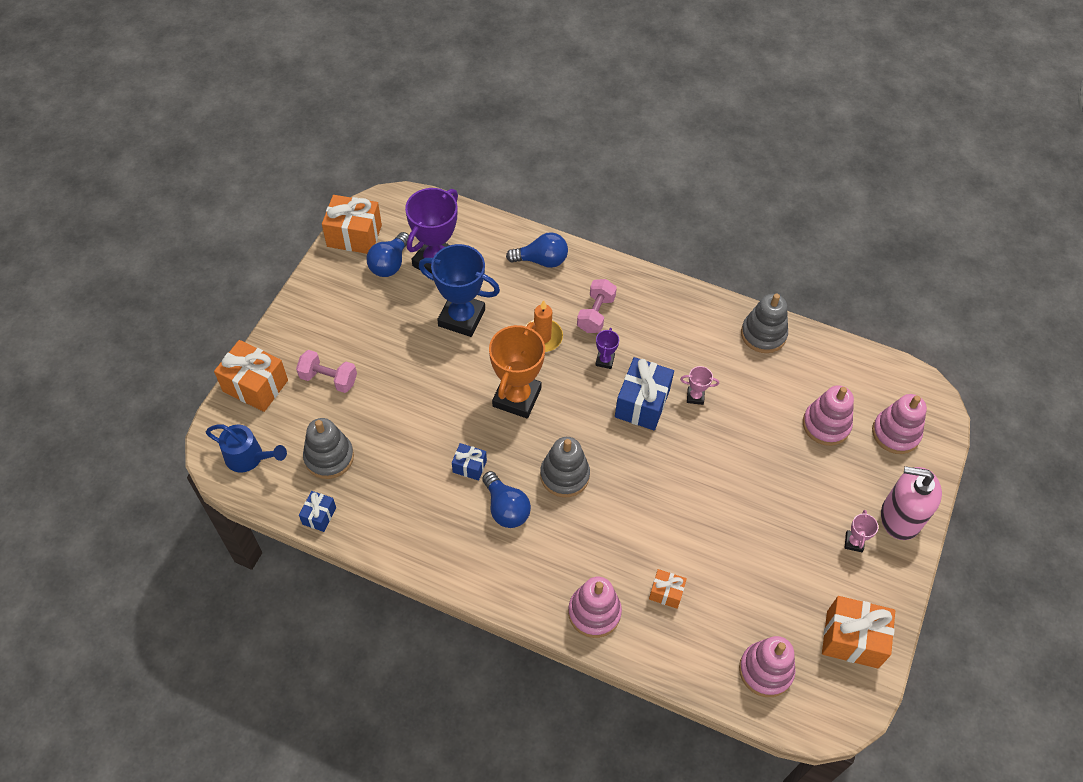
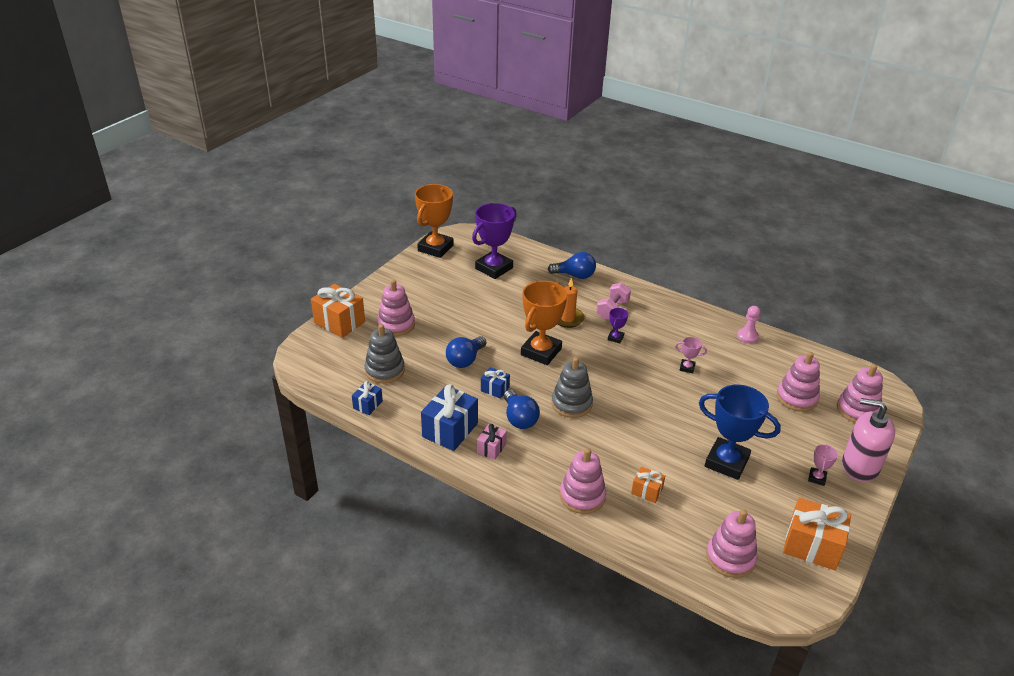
camera: 10 degrees right, 20 degrees down
(249, 458) = (323, 363): blue watering can -> none
(328, 379) = (396, 324): pink dumbbell -> pink stacking toy
(354, 236) = (435, 248): orange gift -> orange trophy
(390, 264) = (458, 266): blue light bulb -> blue light bulb (465, 360)
(461, 318) = (506, 301): blue trophy -> blue trophy (726, 462)
(479, 559) = (491, 448): none -> pink gift
(642, 403) = (642, 367): blue gift -> blue gift (450, 430)
(763, 334) = (747, 336): grey stacking toy -> pink pawn

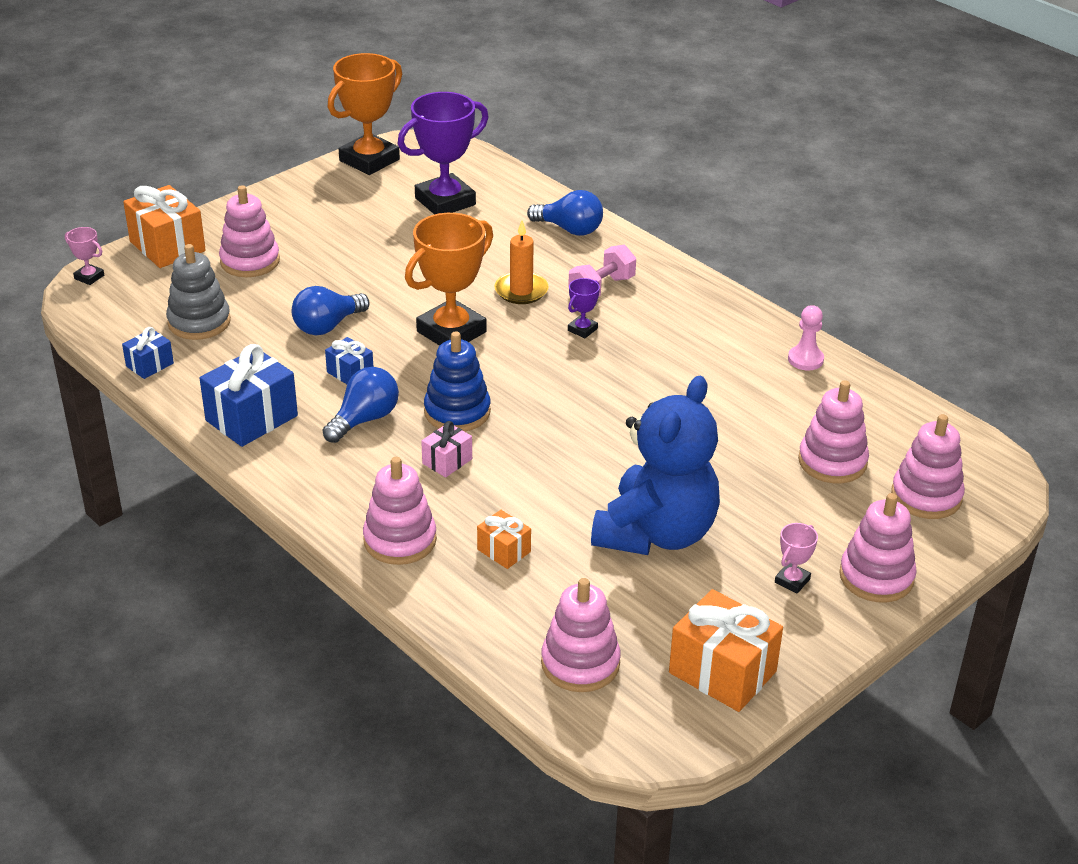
camera: 15 degrees right, 0 degrees up
(491, 448) = (299, 452): pink gift -> pink gift (447, 461)
(519, 418) = (364, 419): blue light bulb -> blue light bulb turned 135 degrees counterclockwise
(571, 404) = (457, 412): grey stacking toy -> blue stacking toy
(687, 368) = (674, 390): pink trophy -> pink trophy (89, 277)
(726, 462) = (656, 533): blue trophy -> blue teddy bear
(859, 466) = (876, 577): pink soap dispenser -> pink stacking toy

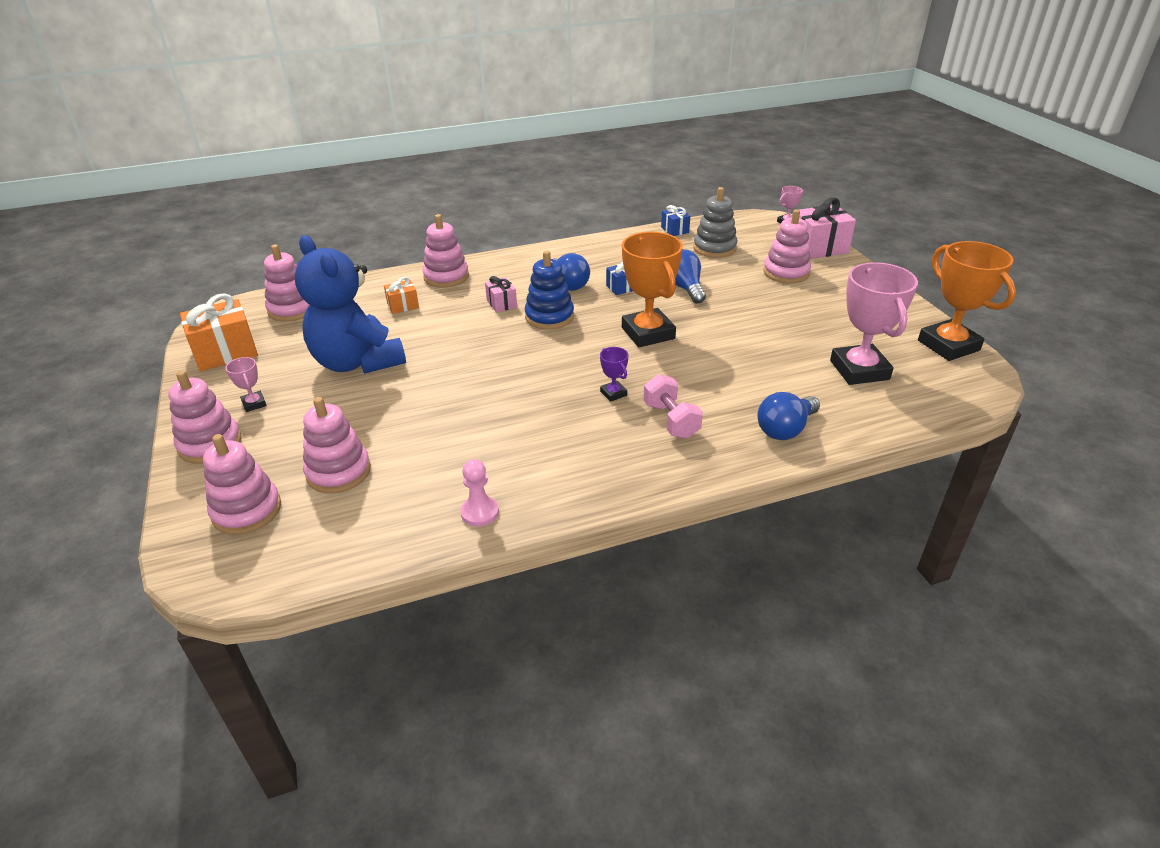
camera: 115 degrees right, 0 degrees up
(167, 246) = (818, 248): orange gift -> pink gift
(251, 418) = (598, 251): blue gift -> none
(445, 201) = (859, 370): purple trophy -> pink trophy
(521, 291) = (689, 377): orange candle -> none

